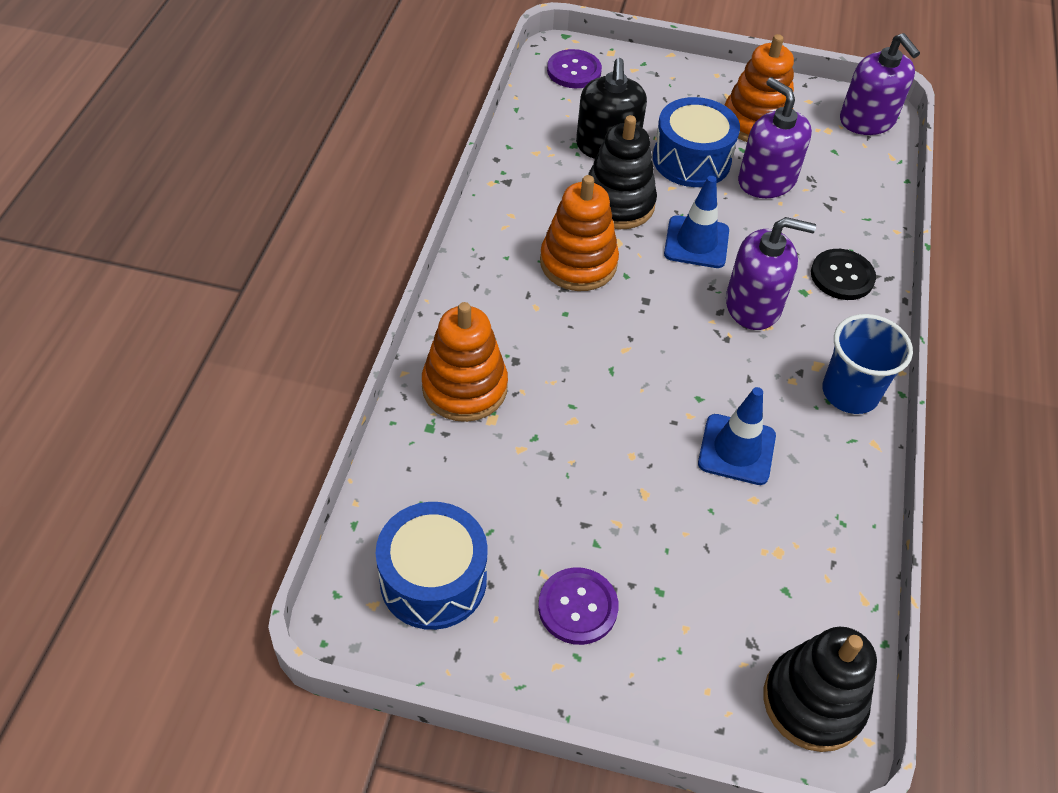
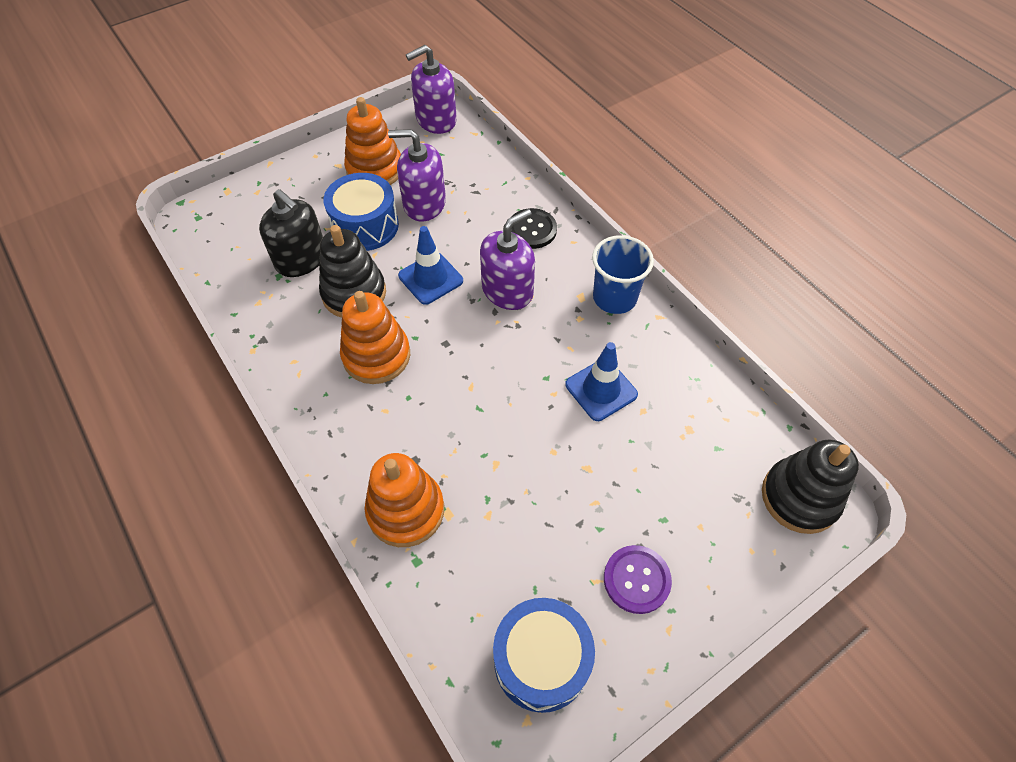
camera: 45 degrees left, 5 degrees up
(574, 71) = (216, 223): purple button -> none
(867, 120) = (436, 120): purple soap dispenser -> purple soap dispenser turned 135 degrees clockwise

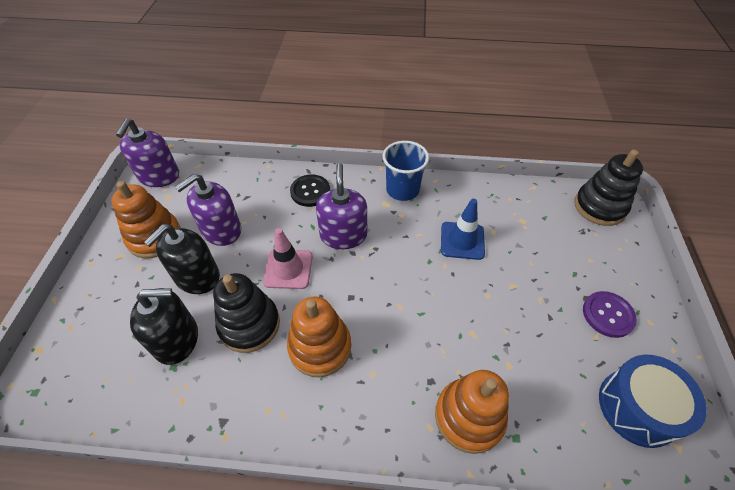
camera: 50 degrees left, 5 degrees down
(365, 226) = (197, 276): blue drum -> black soap dispenser
(430, 278) = (288, 269): blue traffic cone -> pink traffic cone

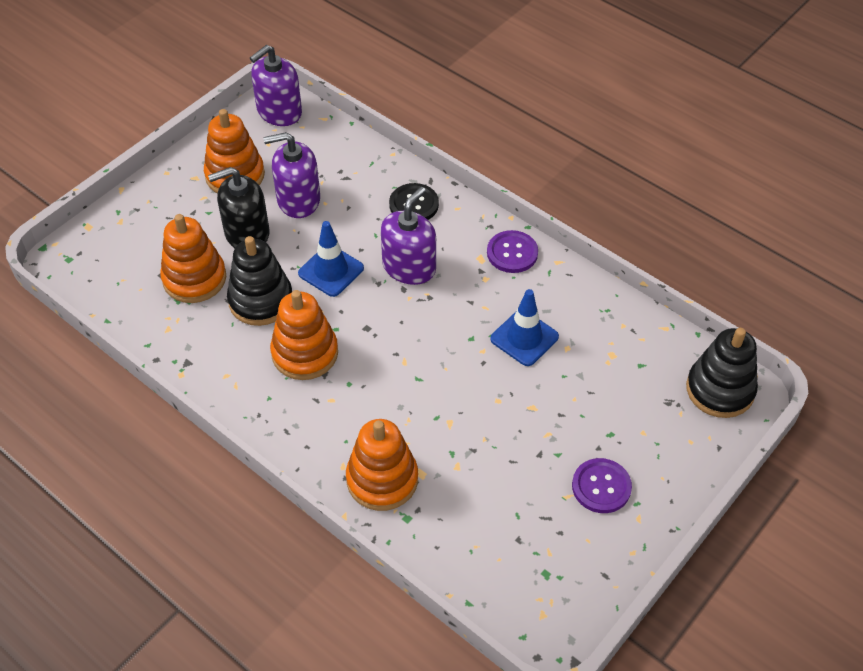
camera: 35 degrees right, 0 degrees up
(176, 339) = (194, 278): black soap dispenser -> orange stacking toy
(288, 269) = (331, 271): pink traffic cone -> blue traffic cone
(402, 190) = (512, 253): blue cup -> purple button
(638, 407) = (540, 567): blue drum -> none

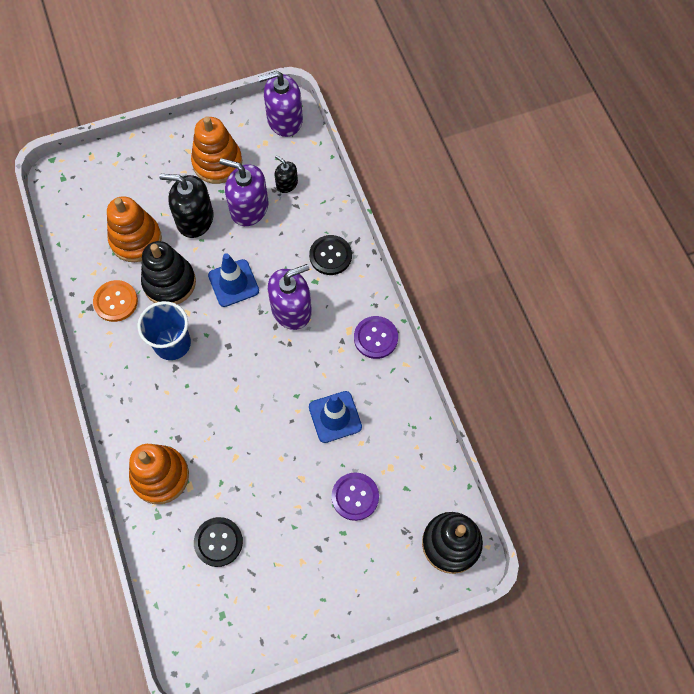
camera: 30 degrees right, 15 degrees up
(213, 344) = (116, 301): none -> orange button
(305, 353) = (172, 343): orange stacking toy -> blue cup
(322, 163) = (286, 184): none -> black soap dispenser
(491, 508) = (218, 542): none -> black button
(601, 487) = (306, 571): purple button -> purple button (355, 496)

